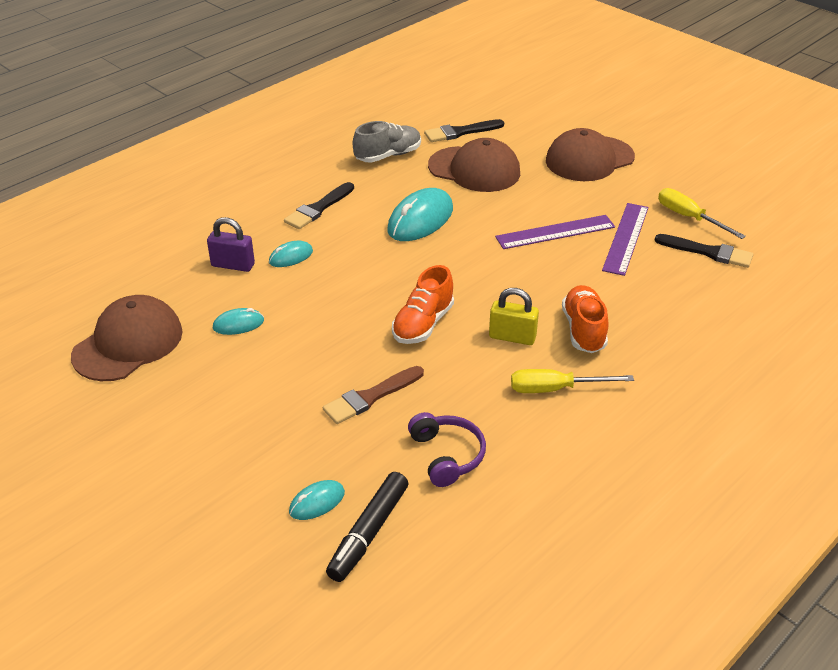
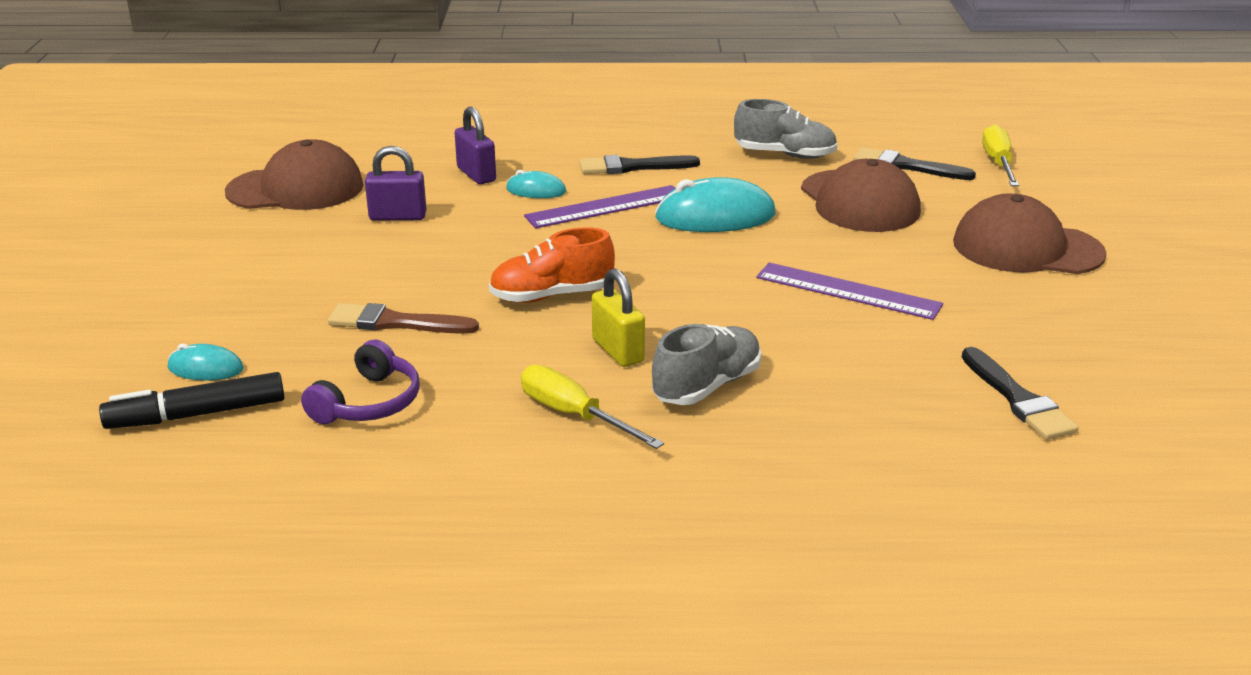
camera: 45 degrees right, 10 degrees down
(238, 324) = (398, 216): turquoise mouse -> purple padlock
(584, 330) = (707, 386): orange shoe -> grey shoe
(625, 238) = (927, 335): purple ruler -> purple ruler (605, 207)
(689, 217) = (1059, 356): yellow screwdriver -> yellow screwdriver (998, 163)

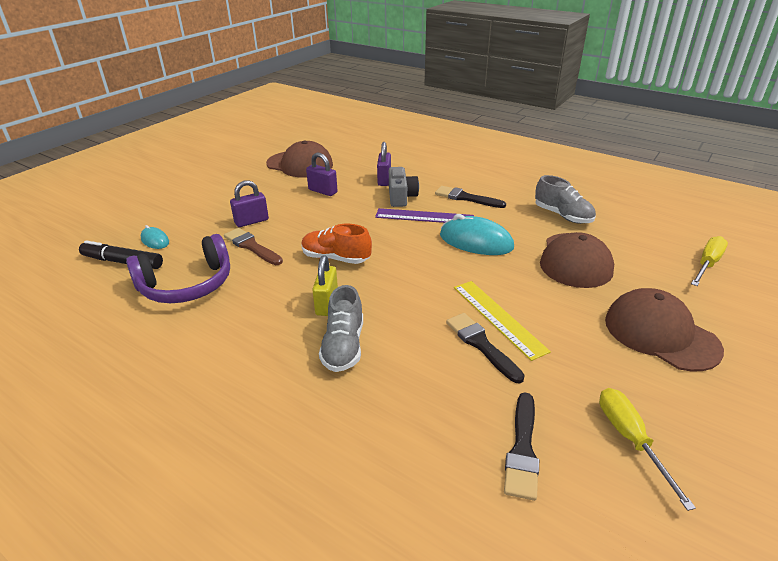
camera: 35 degrees right, 5 degrees up
(340, 291) = (251, 221): none -> purple padlock
(368, 403) = (187, 285): purple headphones -> purple headphones, size x1.58
(536, 191) = (401, 197): turquoise mouse -> grey camera
(574, 415) = (259, 333): yellow screwdriver -> yellow screwdriver (630, 439)
(707, 386) = (343, 346): grey shoe -> grey shoe turned 105 degrees clockwise
(848, 291) = (498, 318): purple ruler -> yellow ruler
(906, 166) = (635, 246): black brush -> black brush (481, 345)

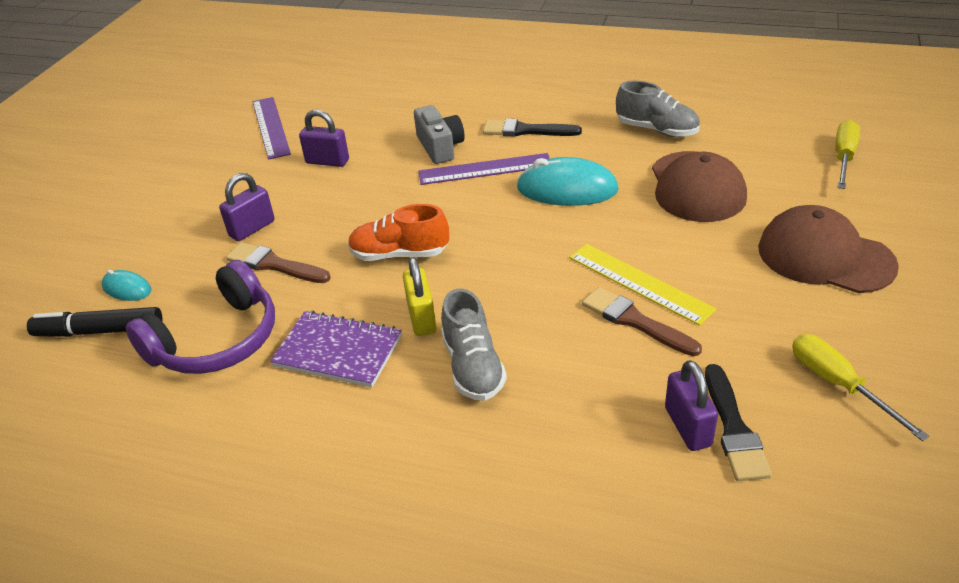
camera: 15 degrees left, 5 degrees up
(258, 311) = (338, 351): none -> purple notebook
(300, 164) = (271, 127): brown cap -> purple ruler
(384, 180) = (404, 126): purple padlock -> purple padlock (687, 427)
(481, 345) = (635, 321): black brush -> brown brush

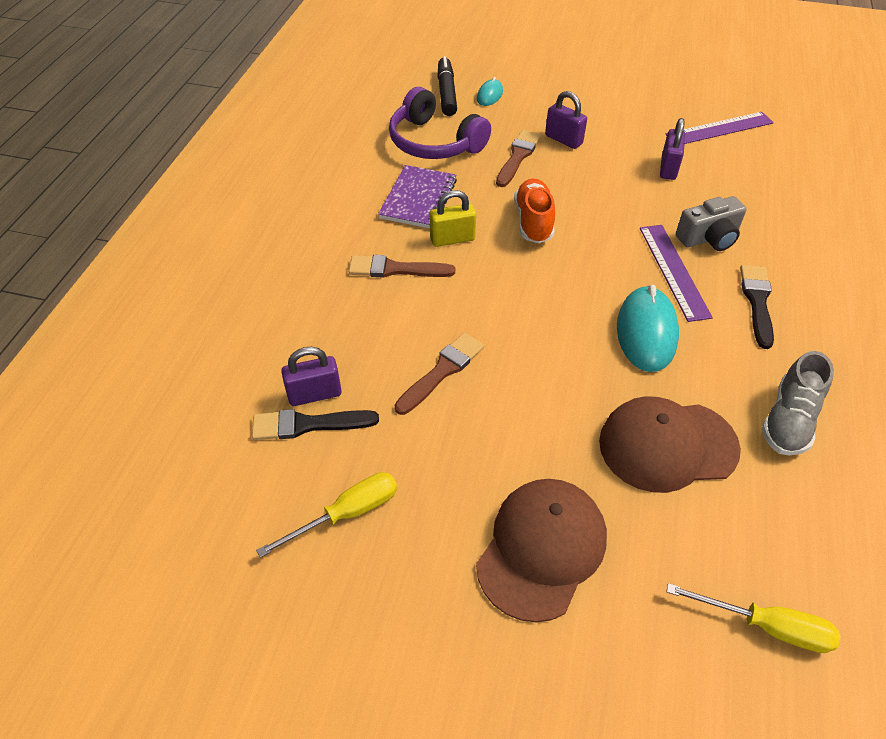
camera: 85 degrees right, 10 degrees up
(473, 367) = (395, 269): grey shoe -> brown brush
(640, 283) = (496, 379): yellow ruler -> none

